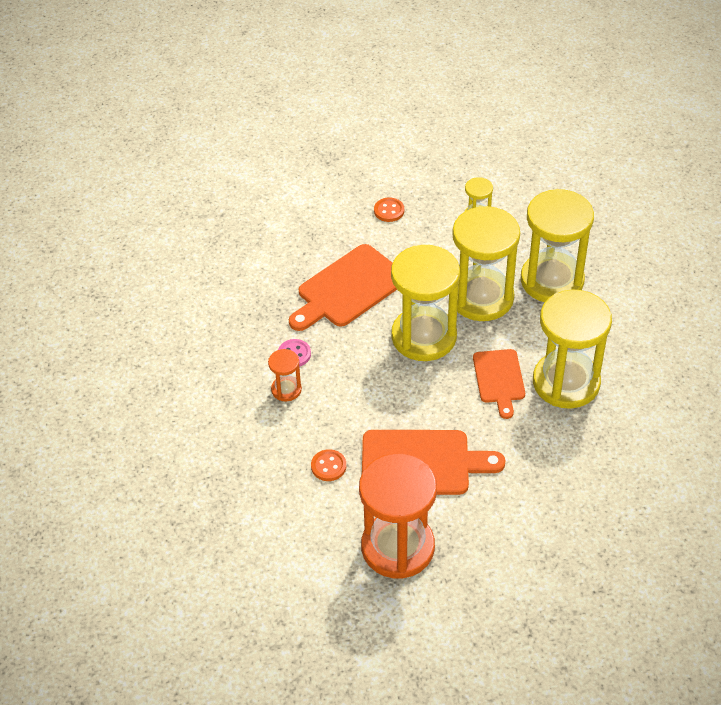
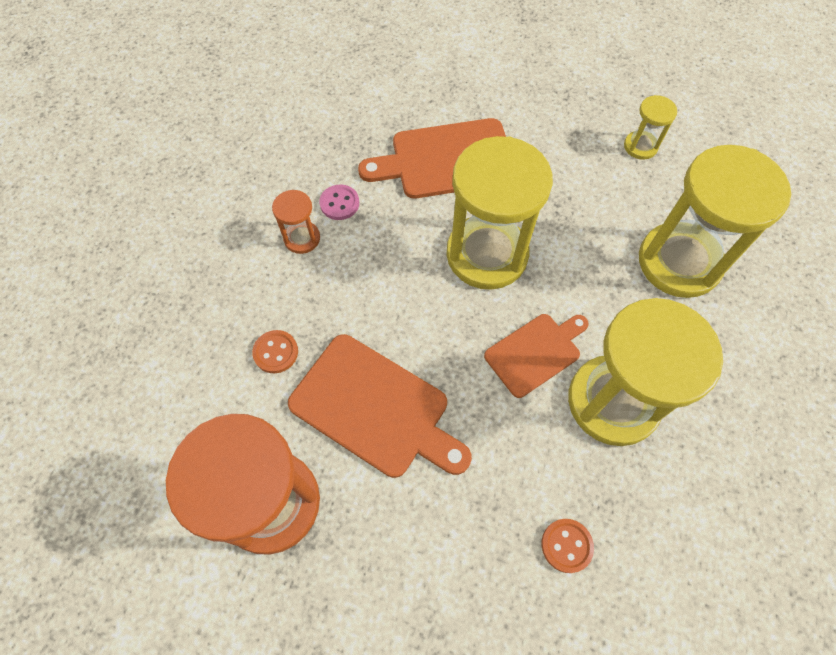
camera: 30 degrees right, 15 degrees up
(389, 211) = (549, 96): orange button -> orange button (566, 545)
(481, 298) = (582, 242): yellow hourglass -> none
(499, 379) = (535, 352): orange cutting board -> orange cutting board turned 150 degrees counterclockwise

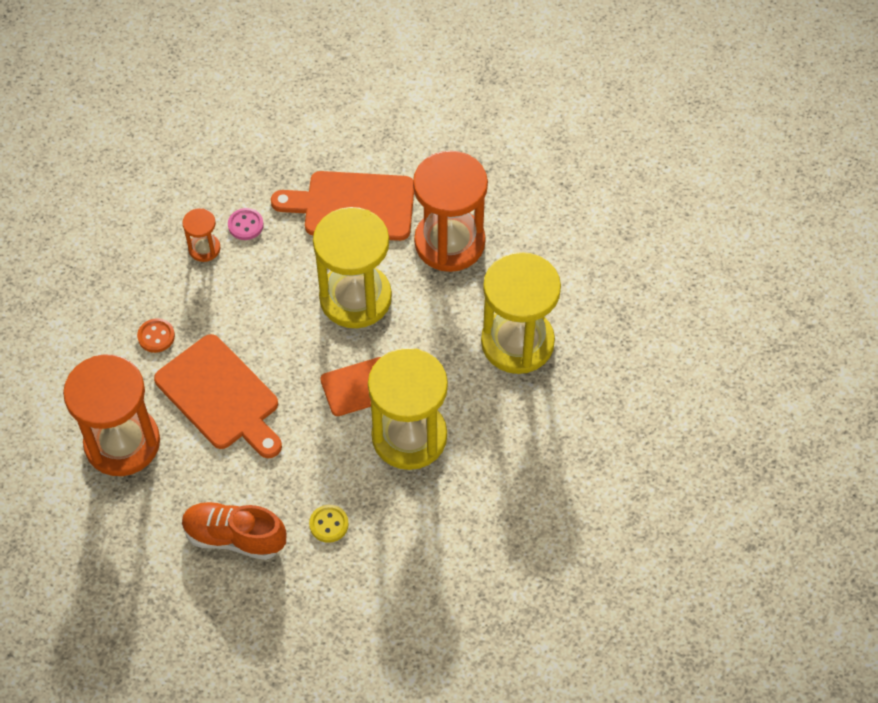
camera: 15 degrees right, 5 degrees down
(455, 599) = (234, 537): none -> orange shoe
(560, 174) = (449, 242): none -> orange hourglass
(566, 545) = (329, 524): orange button -> yellow button
(640, 146) = (534, 233): yellow hourglass -> none

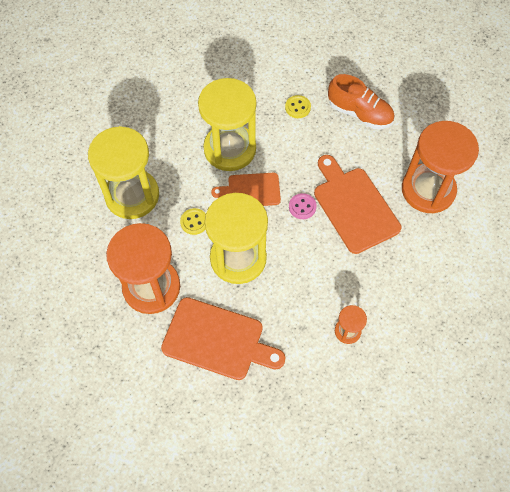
camera: 165 degrees left, 5 degrees up
(156, 336) = (395, 264): orange button -> none
(245, 225) = (310, 344): pink button -> pink button (302, 207)
(425, 328) = (194, 222): none -> yellow button

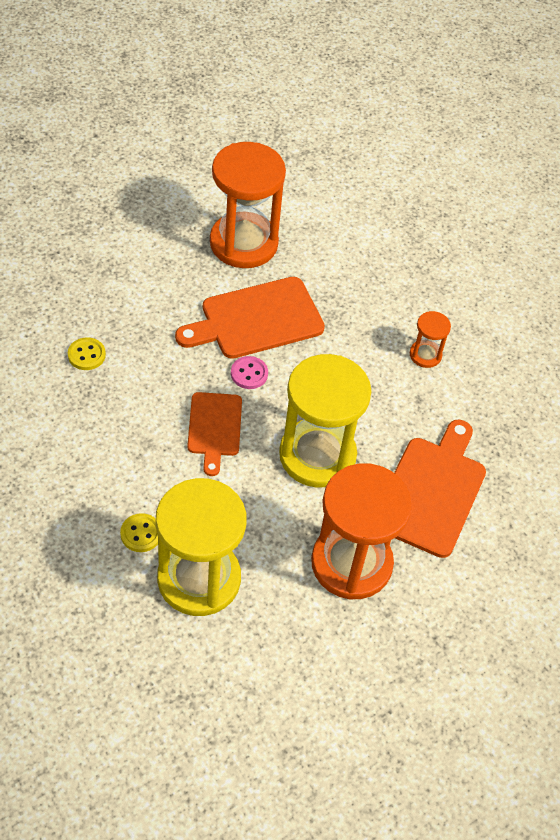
camera: 90 degrees left, 10 degrees down
(194, 222) = (255, 501): yellow button -> yellow button (141, 534)
(230, 149) = (140, 445): yellow hourglass -> none
(359, 113) = (113, 288): orange shoe -> none

